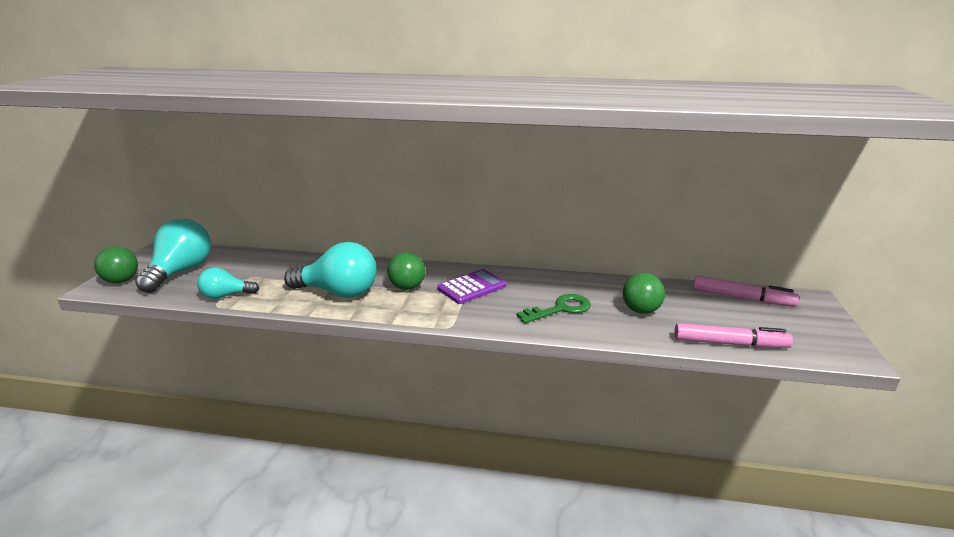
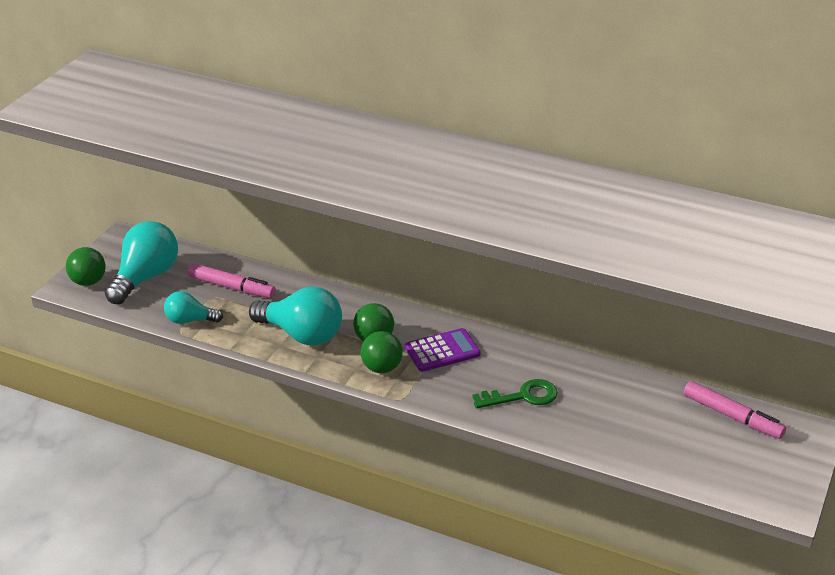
camera: 15 degrees right, 10 degrees up
(640, 310) = (607, 413): green ball -> green ball (381, 368)
(730, 343) = (671, 469): pink marker -> pink marker (231, 287)

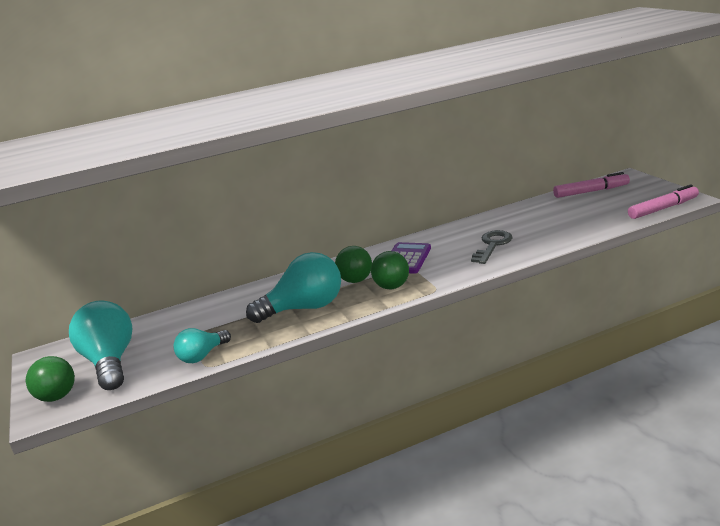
camera: 45 degrees left, 10 degrees down
(231, 287) = (197, 322): pink marker -> pink marker (663, 208)
(522, 396) = (492, 245): green key -> grey key

